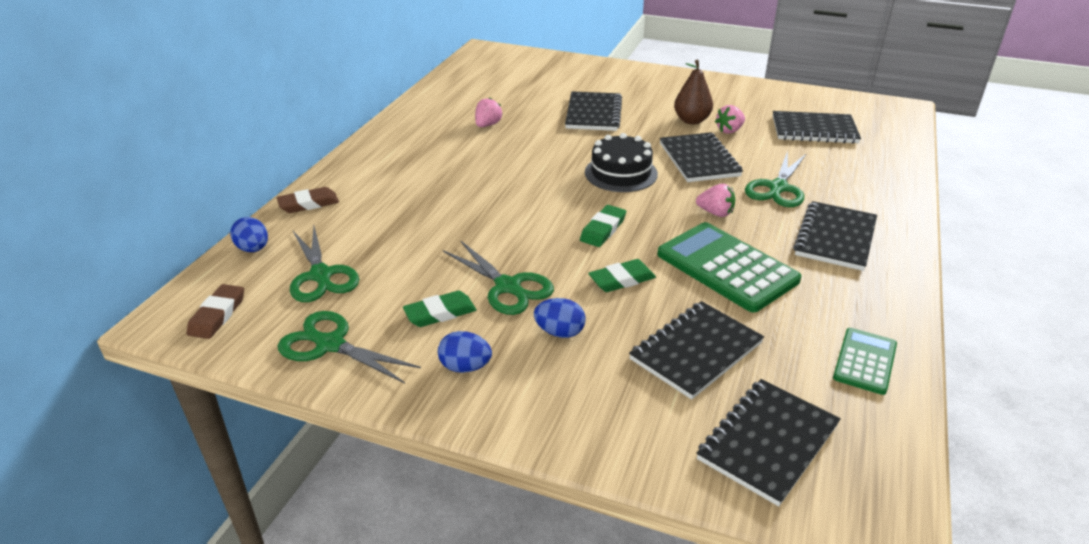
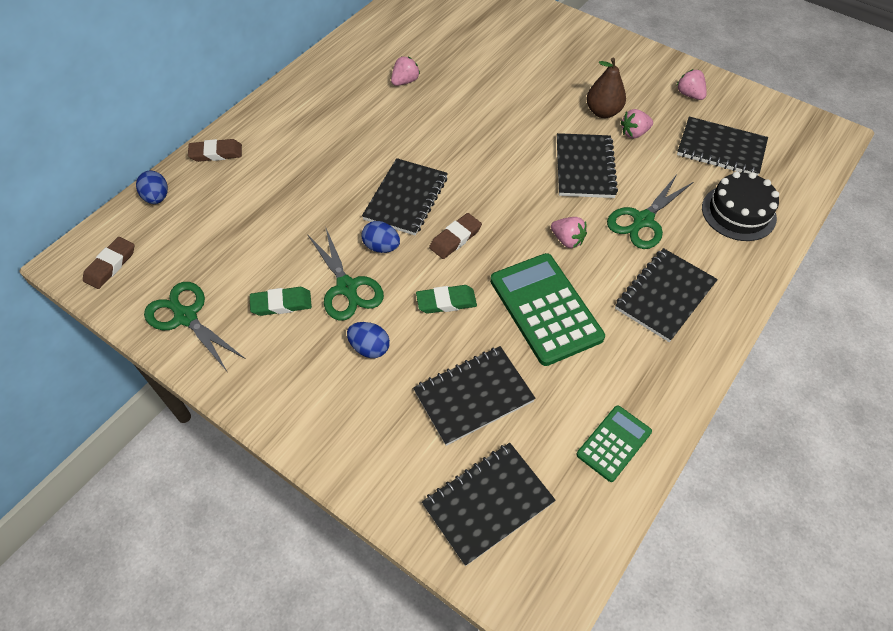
camera: 15 degrees right, 20 degrees up
(321, 275) = (201, 240): green scissors -> none
(465, 367) = (281, 366): blue egg -> blue egg (381, 247)
(593, 114) = (511, 84): black notebook -> black notebook (406, 198)
(603, 229) = (455, 238): green eraser -> brown eraser
(621, 173) = (502, 170): black cake -> black cake (738, 212)
(762, 99) = (689, 94): none -> pink strawberry

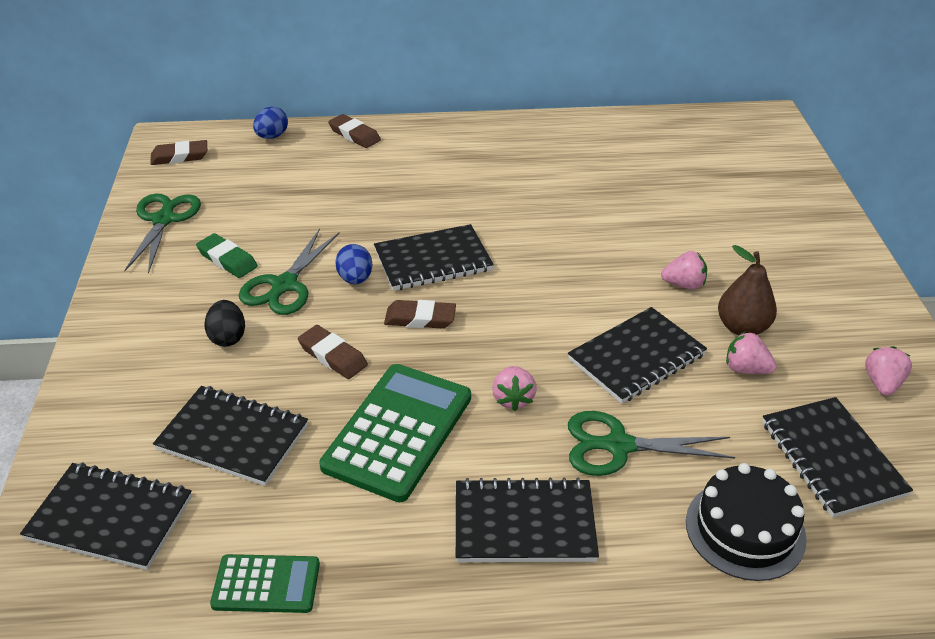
camera: 50 degrees right, 15 degrees down
(369, 348) = (228, 337): blue egg -> black egg
(405, 81) = (582, 178): pink strawberry -> pink strawberry (684, 284)
(446, 302) = (333, 356): green eraser -> brown eraser

